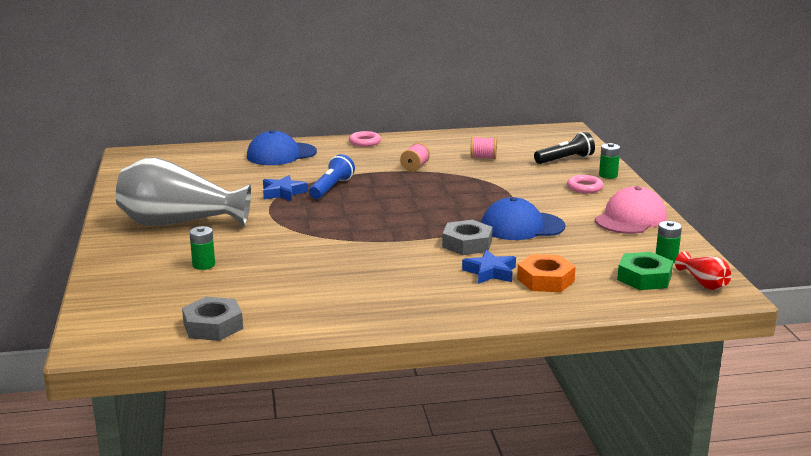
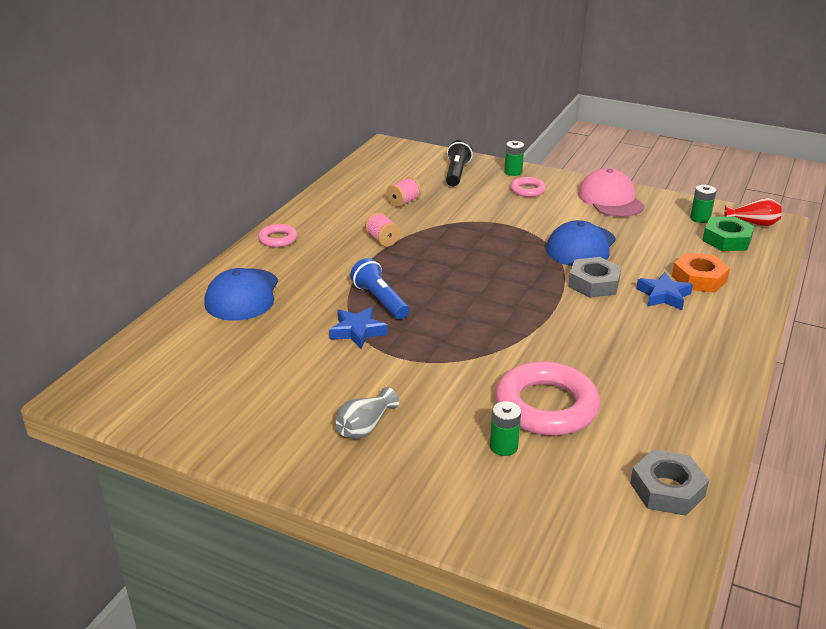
camera: 55 degrees left, 10 degrees up
(179, 223) = (365, 427): grey vase -> grey vase, size x0.43
(267, 266) = (546, 406): none -> pink ring

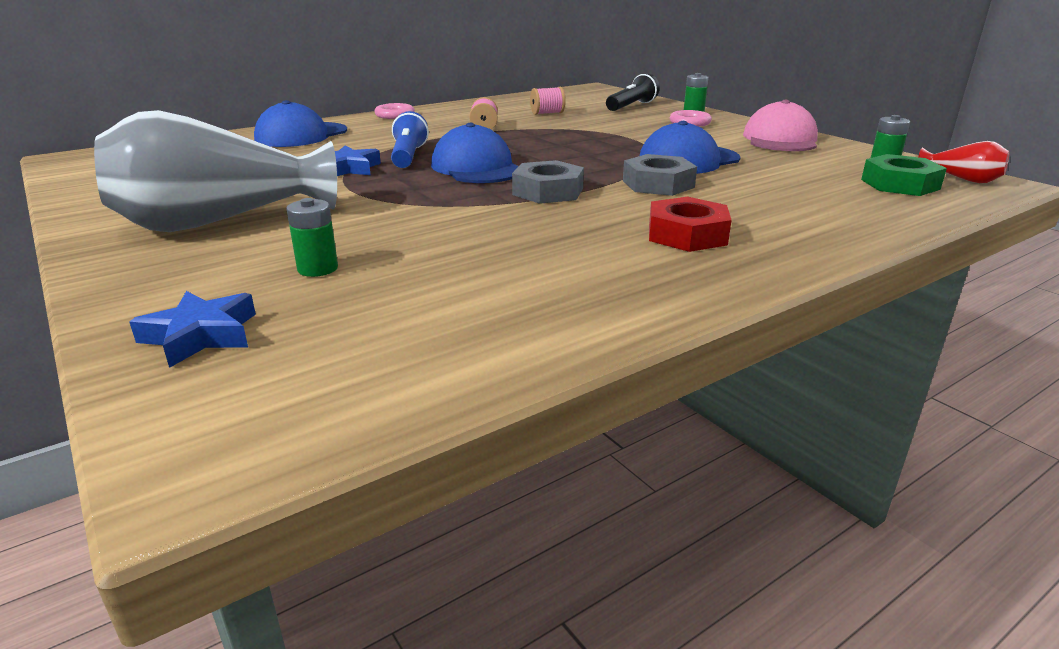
camera: 30 degrees right, 5 degrees down
(365, 427) = (220, 222): grey vase -> grey vase, size x2.34
(451, 300) = (476, 168): none -> blue cap
(546, 406) = (427, 252): pink ring -> none
(663, 296) = (735, 207): blue star -> blue star (201, 335)
(667, 335) = (687, 235): none -> red nut
(667, 489) = (438, 361): grey nut -> grey nut (548, 191)
(699, 278) = (809, 204): orange nut -> none

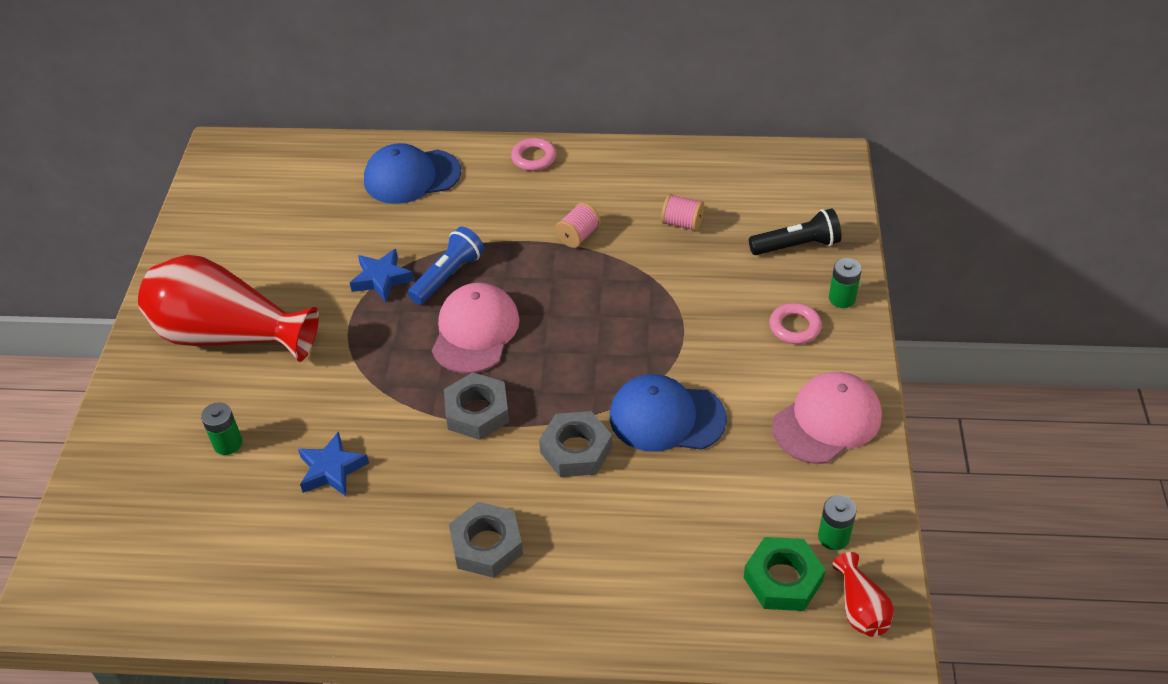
camera: 40 degrees right, 20 degrees up
(201, 335) = (120, 486): blue star -> blue star (331, 469)
(220, 222) = (229, 336): grey vase -> red vase
(476, 168) = (475, 331): blue cap -> pink cap
(687, 235) = (486, 545): red nut -> grey nut

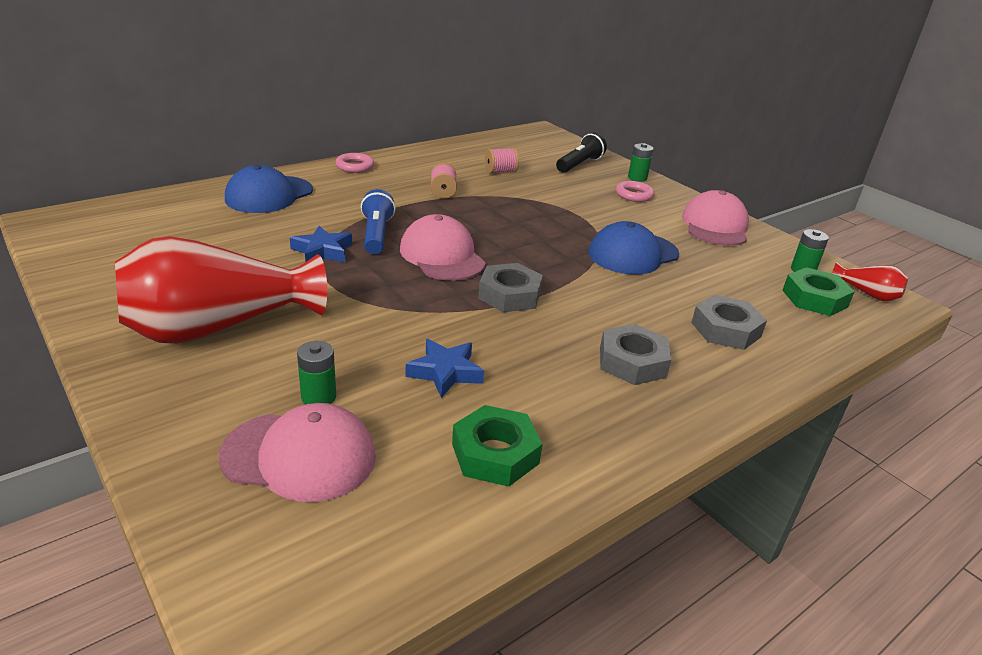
camera: 45 degrees left, 15 degrees down
(170, 488) = (299, 456): none -> pink cap
(283, 564) = (495, 454): none -> green nut
(576, 450) = (606, 288): grey nut -> grey nut (725, 329)

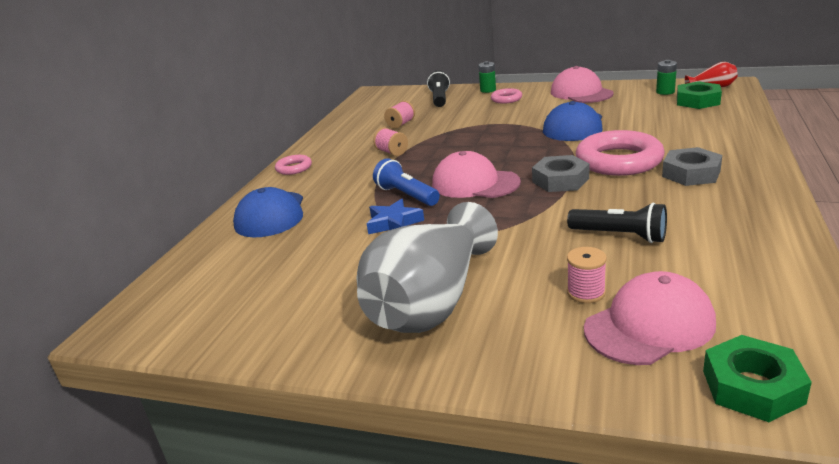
camera: 30 degrees left, 5 degrees down
(218, 327) = (431, 302): red vase -> grey vase
(318, 397) = (586, 292): green battery -> pink spool
(445, 372) = (620, 235): blue star -> black flashlight
(495, 454) = (733, 253): green nut -> green nut (752, 386)
(597, 309) = (618, 161): none -> pink ring
(725, 329) = (694, 135): grey nut -> none

